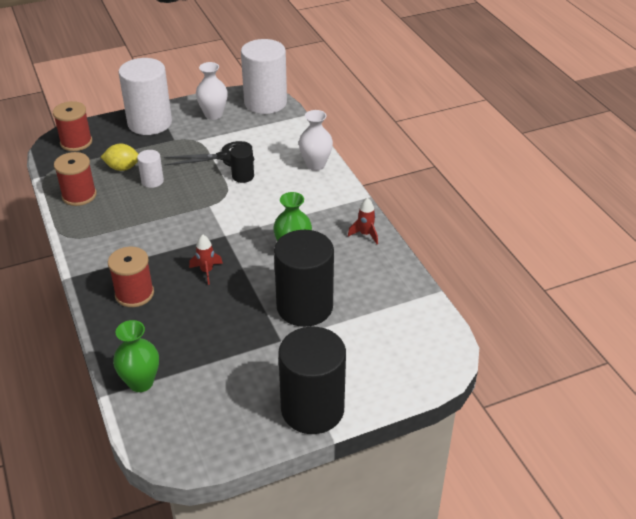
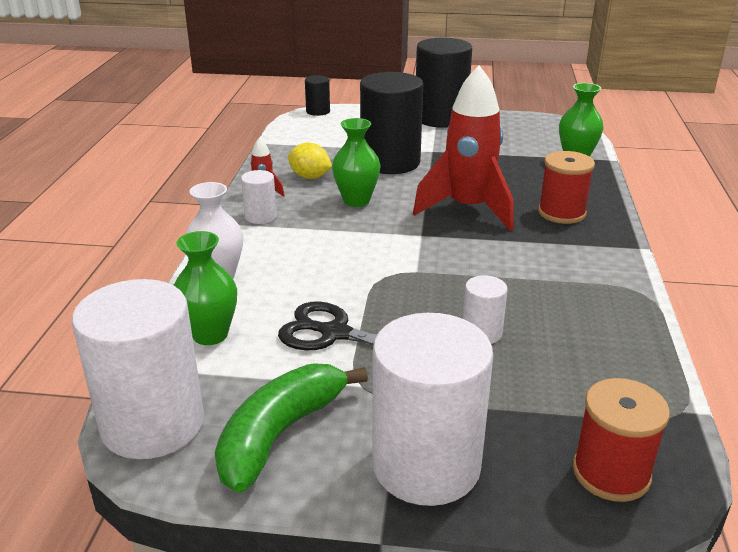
camera: 150 degrees left, 10 degrees down
(79, 195) = (617, 348): red spool -> none
(122, 168) = (525, 374): yellow lemon -> yellow lemon (310, 177)
(206, 271) = (468, 209): red rocket -> red rocket, size x2.38
(213, 114) = (280, 434): white vase -> green banana
(243, 176) = (336, 295): black cylinder -> black cylinder (318, 111)
(283, 137) = (210, 334): none -> green vase
(342, 212) = (260, 216): none -> white cylinder

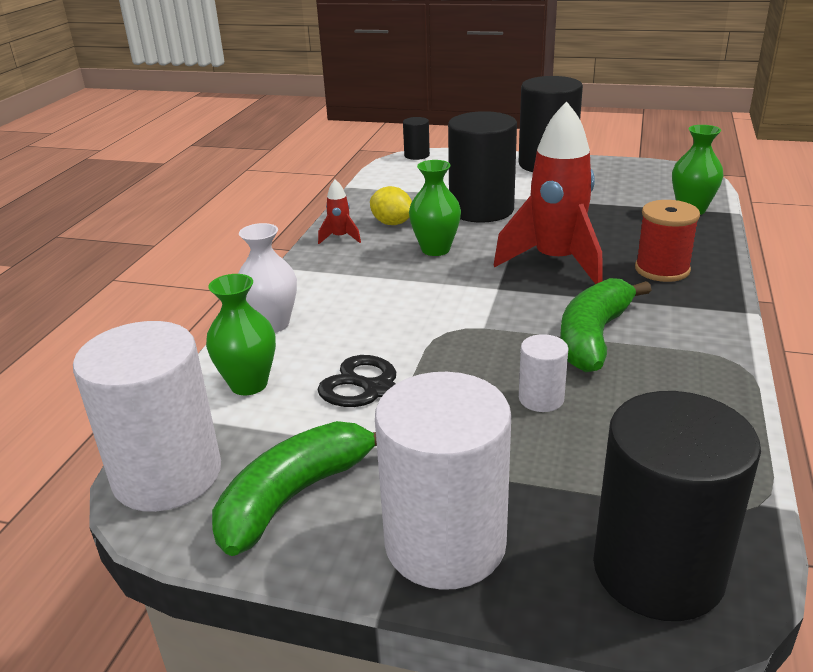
camera: 10 degrees right, 0 degrees up
(260, 216) = (331, 263): white cylinder -> none
(515, 275) = (593, 337): none -> green banana
(611, 473) = (658, 570): red spool -> black cylinder

